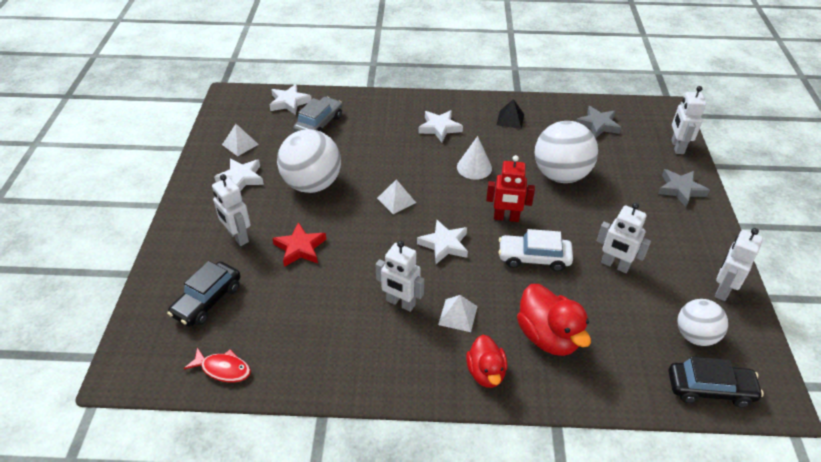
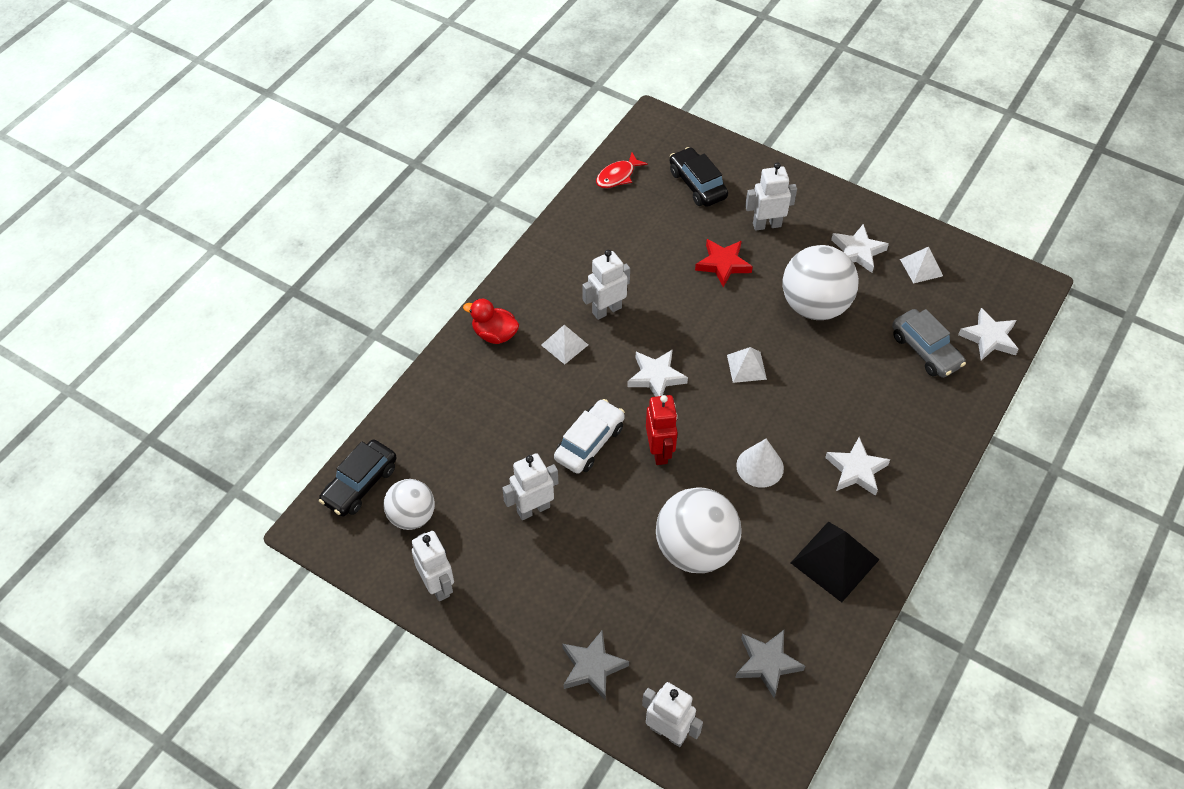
camera: 120 degrees right, 10 degrees up
(506, 218) = (660, 451): red robot -> red robot turned 135 degrees clockwise
(510, 119) = (834, 561): black pyramid -> black pyramid, size x1.68
(548, 336) = (495, 398): red duck -> none

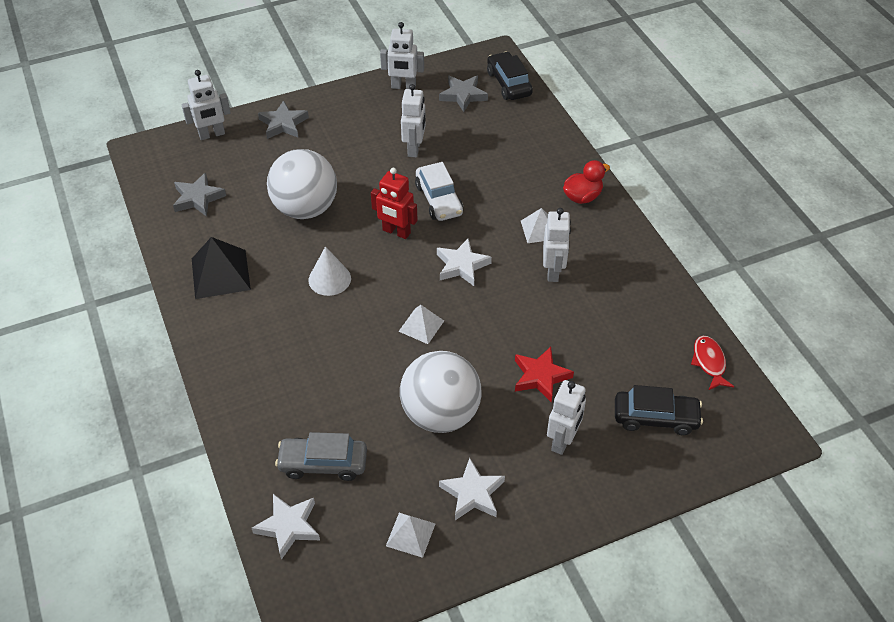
camera: 125 degrees right, 5 degrees down
(412, 516) = (463, 95): white ball -> grey star
(856, 470) = (270, 333): white star -> none

